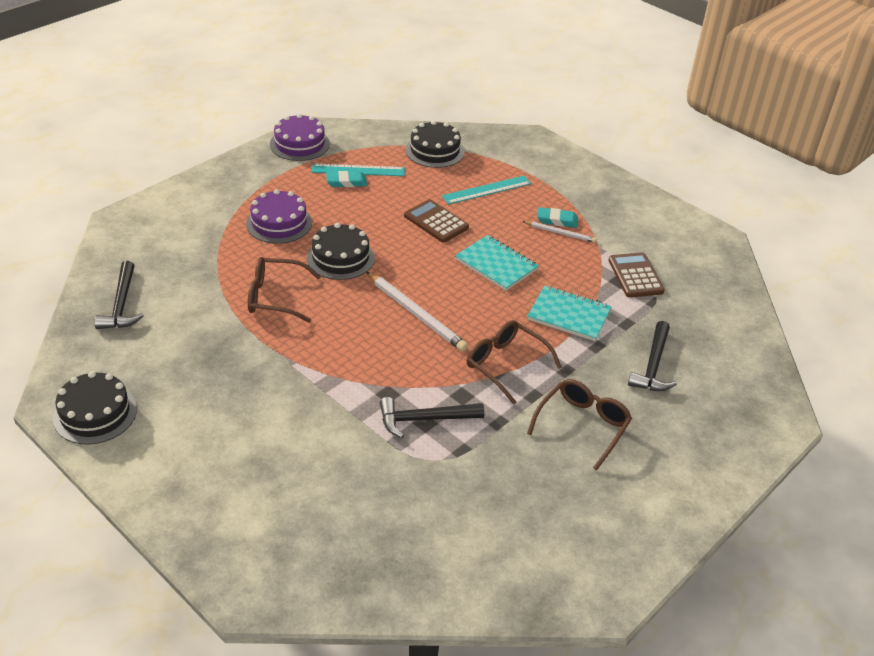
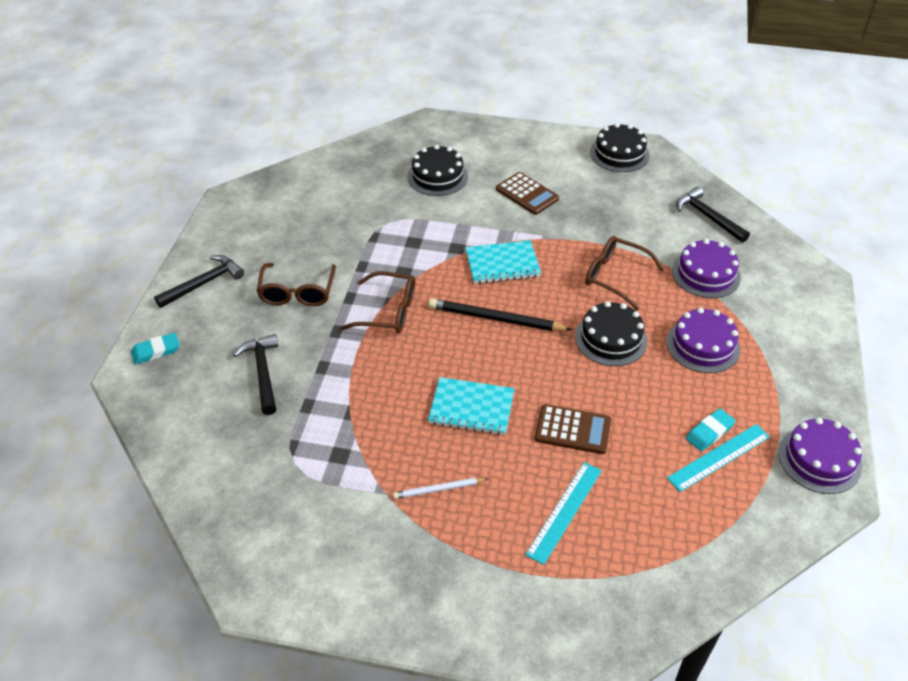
camera: 150 degrees right, 5 degrees up
(200, 263) = (706, 274): none -> purple cake
(276, 297) = (615, 277): brown glasses -> brown glasses turned 120 degrees counterclockwise
(416, 314) = (496, 319): white pencil -> black pencil
(424, 419) = (416, 244): black hammer -> black hammer (204, 283)
(434, 151) = (679, 545): black cake -> black cake (437, 176)
(557, 220) = (454, 508): turquoise eraser -> turquoise eraser (156, 351)
(569, 315) = (366, 386): turquoise notebook -> turquoise notebook (502, 264)
(635, 276) = (325, 472): brown calculator -> brown calculator (527, 194)

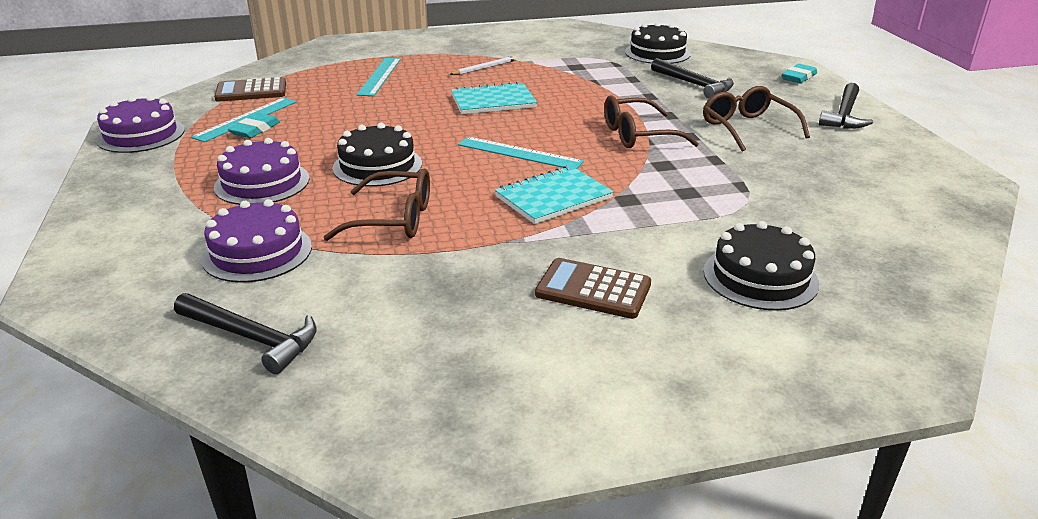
camera: 155 degrees right, 15 degrees down
(496, 319) = (519, 153): black pencil -> turquoise ruler
(573, 430) = (391, 108): brown calculator -> brown calculator (251, 91)
(619, 154) = (466, 425): black cake -> black cake (657, 53)

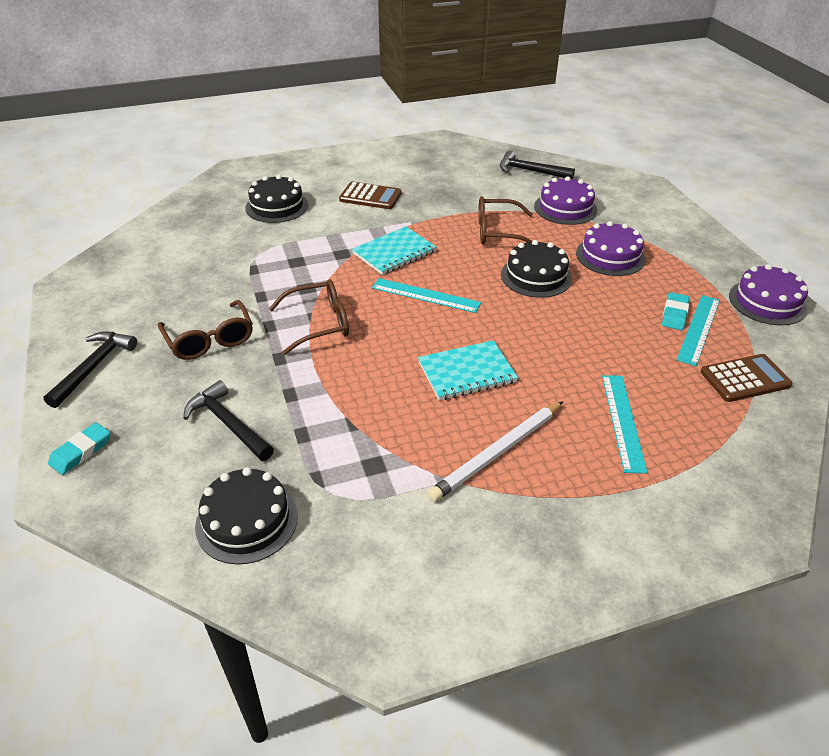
camera: 175 degrees right, 10 degrees up
(485, 68) = (497, 453): white pencil -> white pencil, size x1.75

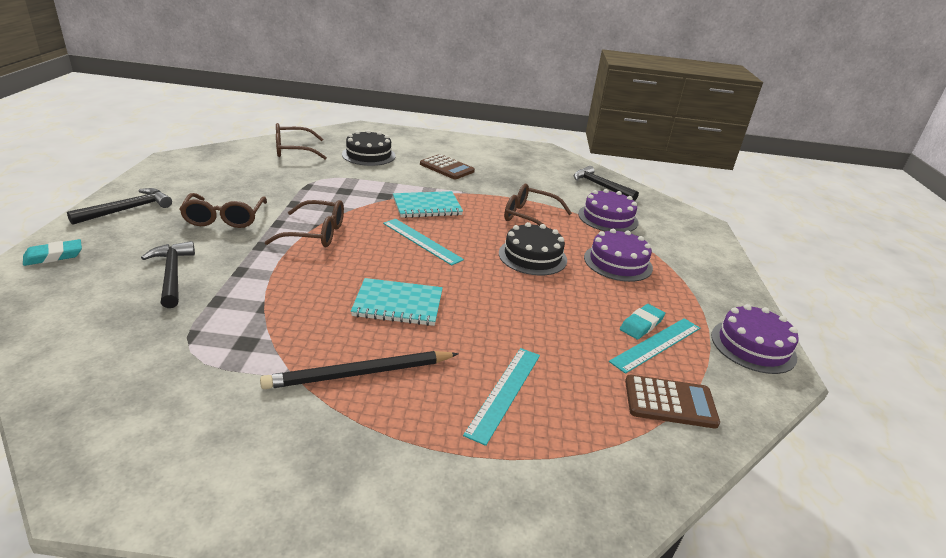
camera: 20 degrees right, 10 degrees down
(191, 226) = (294, 150): none -> brown glasses
(247, 520) = (104, 344): black cake -> none
(497, 453) = (360, 374): white pencil -> black pencil

